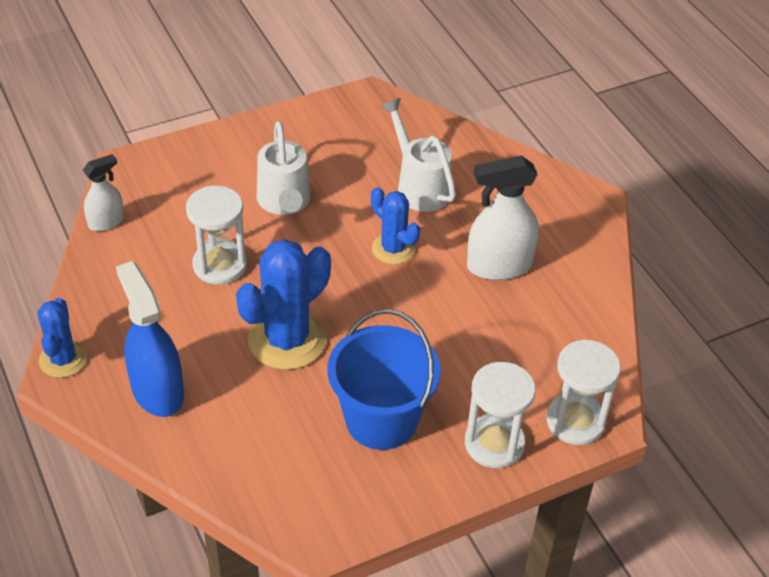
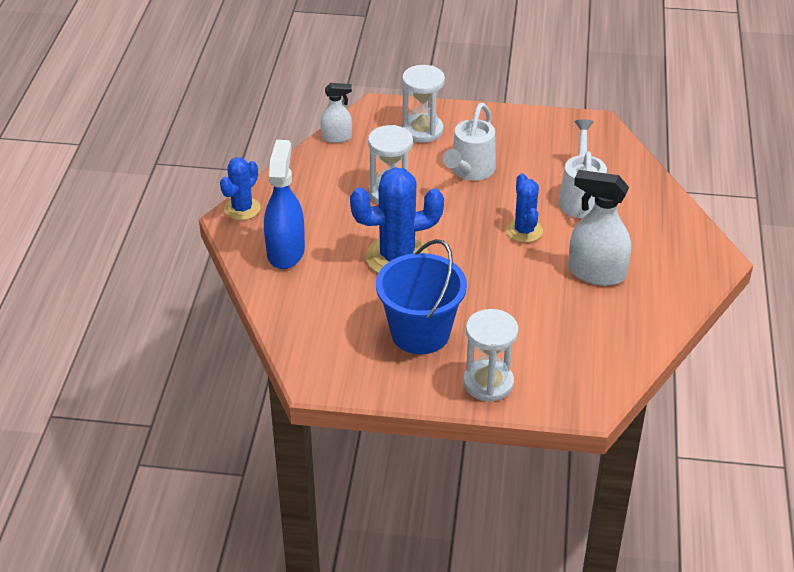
camera: 35 degrees right, 5 degrees down
(575, 421) = (562, 396): white hourglass -> white hourglass (422, 130)

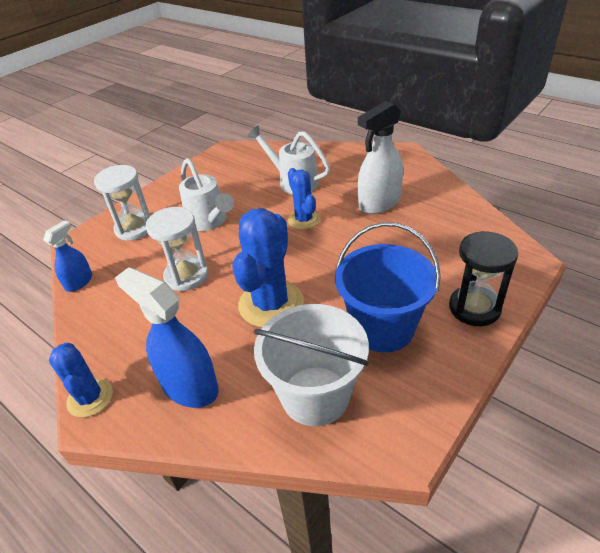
camera: 55 degrees left, 0 degrees up
(324, 319) = (315, 395): none -> white bucket
(336, 137) = (79, 282): white spray bottle -> blue spray bottle
(488, 383) = (474, 308): white hourglass -> black hourglass
(524, 231) = (304, 220): blue cactus -> blue cactus turned 45 degrees clockwise

